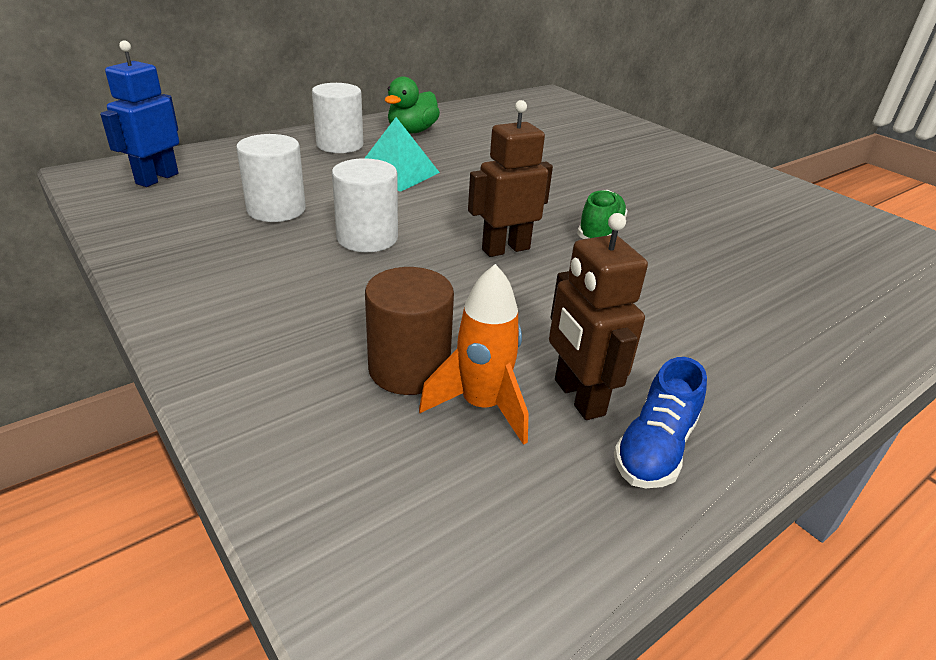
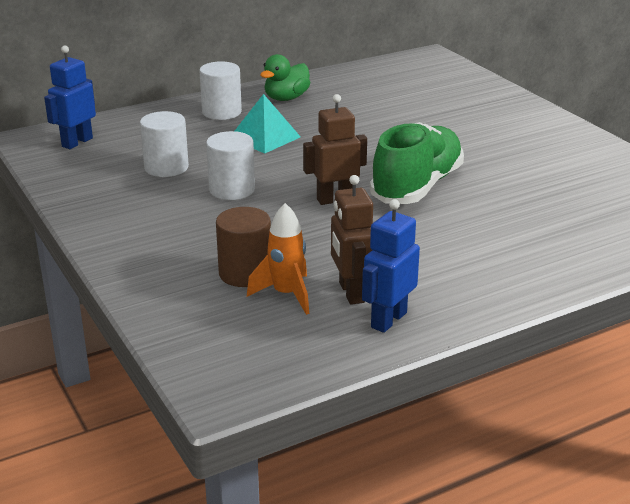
camera: 10 degrees right, 5 degrees down
(600, 231) = (417, 187): green shoe -> green shoe, size x1.95
(655, 448) = (388, 320): blue shoe -> blue robot

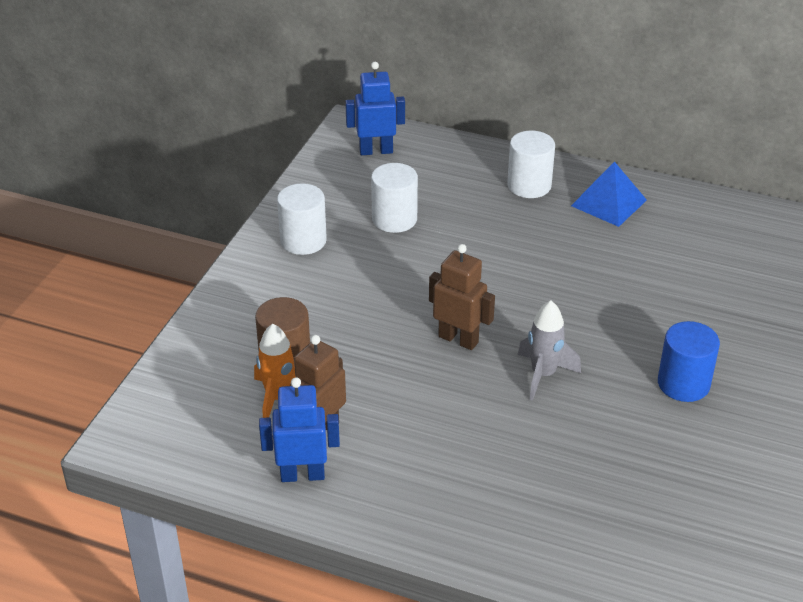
camera: 50 degrees right, 10 degrees up
(232, 190) = (402, 274): white cylinder -> white cylinder (303, 241)
(264, 137) = (516, 236): turquoise pyramid -> none
(286, 98) = (609, 203): green duck -> blue pyramid
(417, 187) = (543, 375): green shoe -> grey rocket
(490, 150) = (683, 384): none -> blue cylinder

